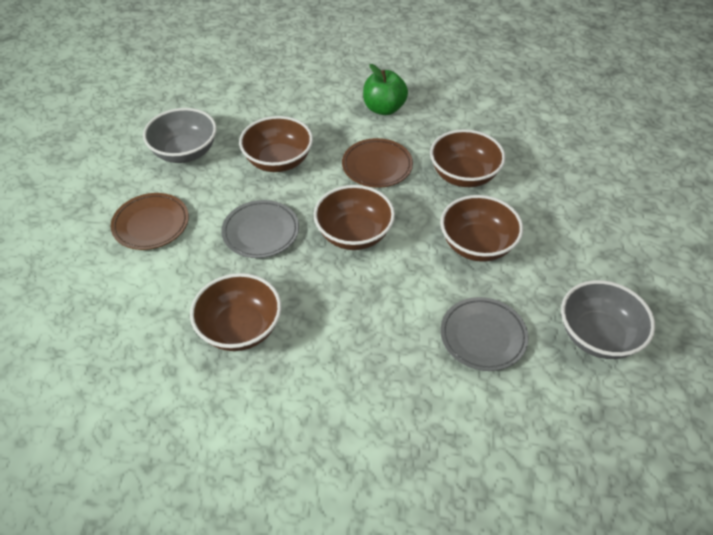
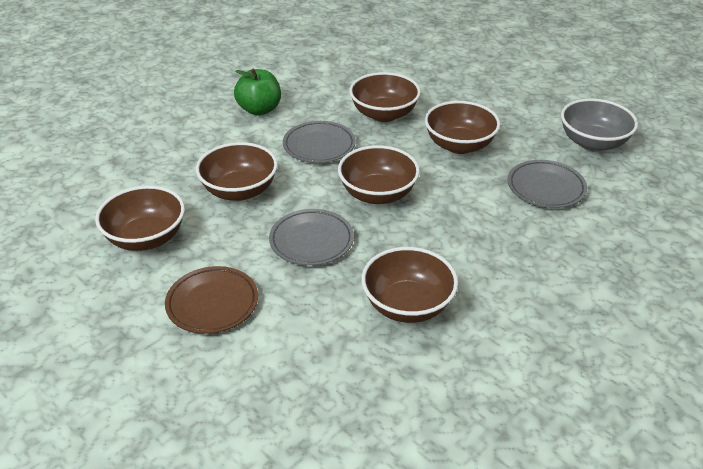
camera: 50 degrees left, 10 degrees down
(185, 152) = (146, 238): grey bowl -> brown bowl
(377, 166) = (319, 146): brown plate -> grey plate

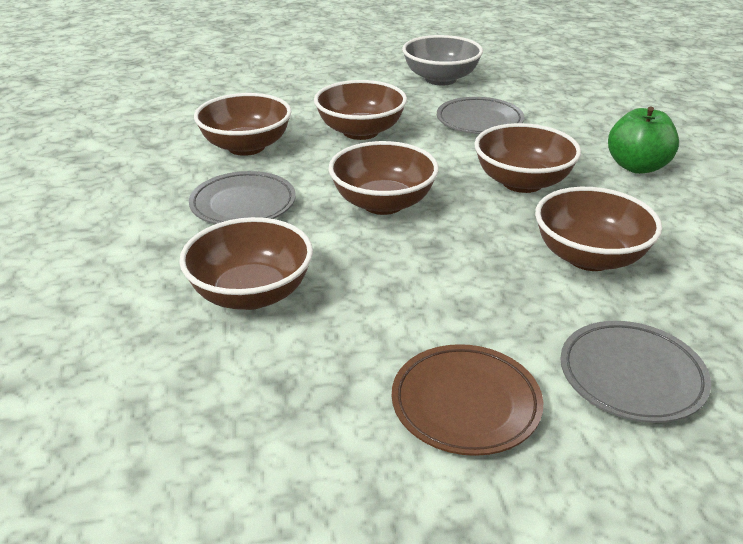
camera: 55 degrees left, 5 degrees down
(146, 238) = (251, 421): brown bowl -> brown bowl (522, 182)
(259, 109) = (102, 216): green apple -> green apple (637, 167)
(311, 241) = (418, 277): grey plate -> grey plate (631, 376)

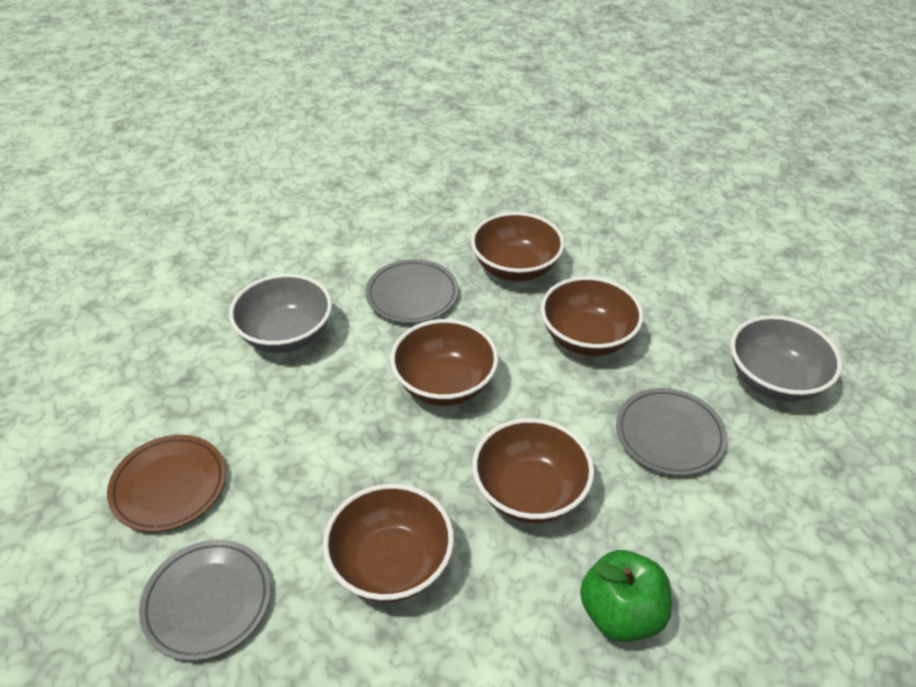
camera: 75 degrees right, 10 degrees up
(251, 293) = (286, 335): brown bowl -> grey bowl

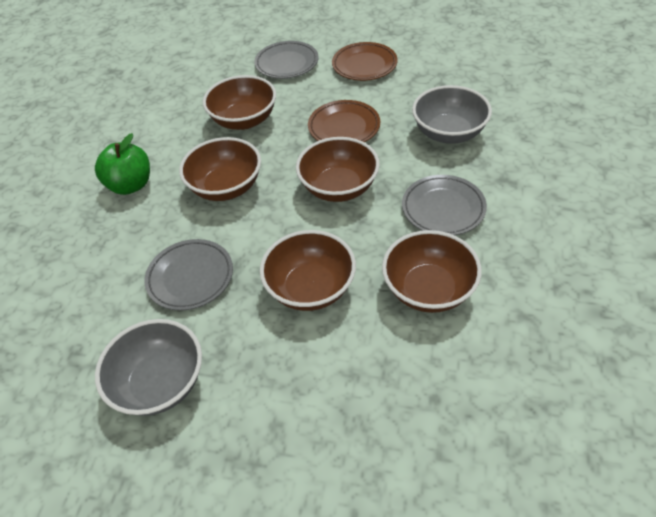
camera: 130 degrees right, 5 degrees up
(334, 435) = (344, 127): none -> brown plate

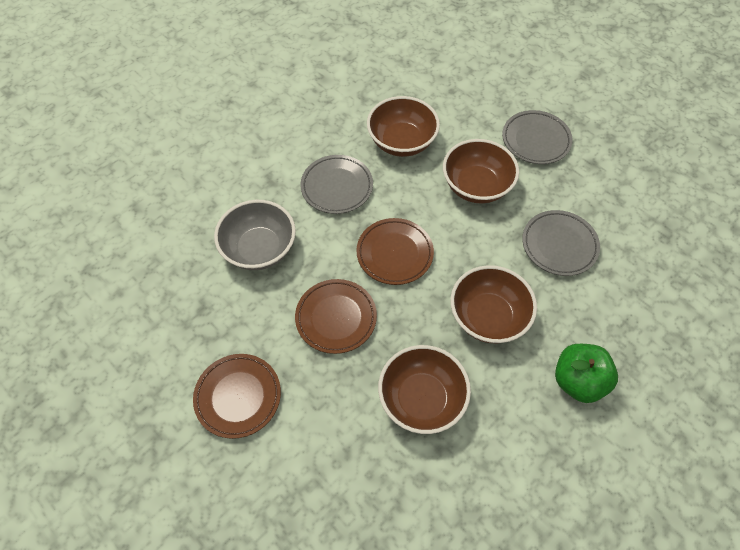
camera: 150 degrees left, 10 degrees up
(160, 383) = (609, 183): grey bowl -> none
(287, 63) = (312, 469): grey plate -> grey plate (535, 140)
(339, 187) = (394, 253): brown bowl -> brown plate

